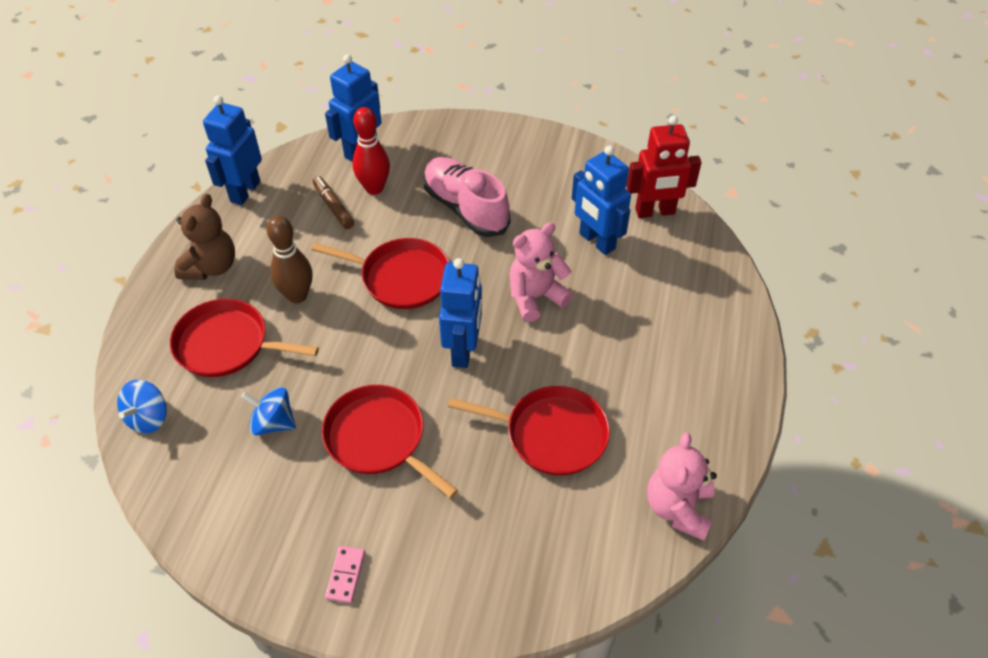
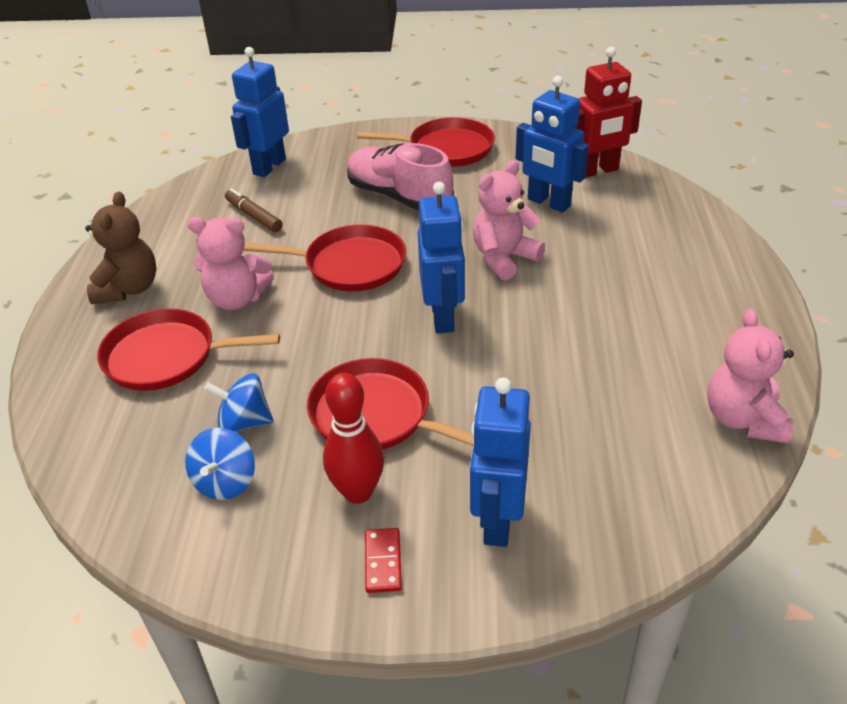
camera: 10 degrees left, 10 degrees down
(148, 418) = (87, 444): blue spinning top -> blue spinning top (225, 482)
(245, 191) = (150, 218): blue robot -> blue robot (497, 520)
(297, 296) = (237, 299): brown bowling pin -> pink teddy bear
(346, 575) = (383, 562): pink domino -> red domino
(374, 188) = (294, 195): red bowling pin -> red bowling pin (358, 492)
(551, 434) = (572, 376): red pan -> red pan (446, 149)

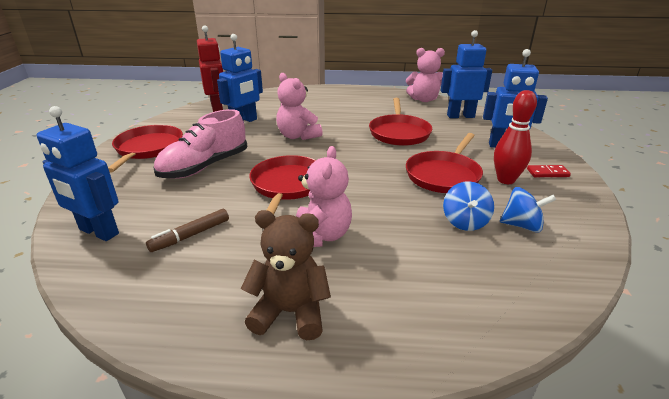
camera: 90 degrees left, 10 degrees down
(166, 356) = (399, 269): red pan -> red pan (399, 133)
(443, 317) = (353, 154): blue robot -> blue robot (460, 116)

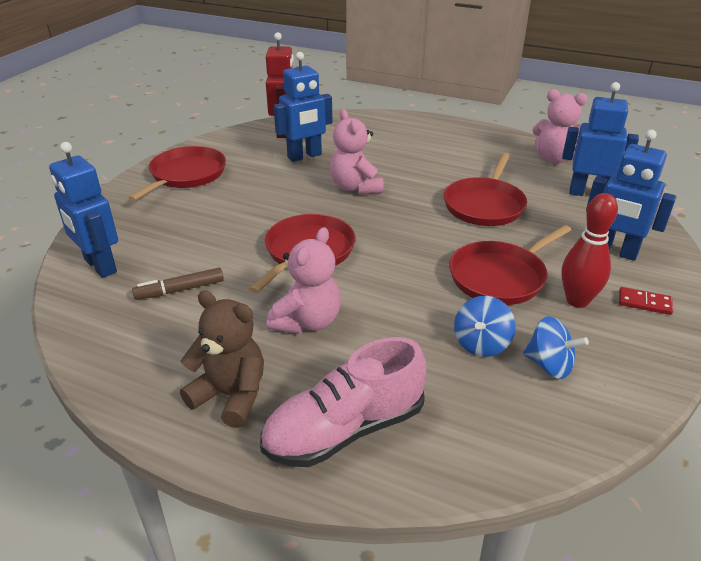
camera: 20 degrees right, 5 degrees up
(204, 167) = (232, 210): pink shoe -> pink shoe (344, 430)

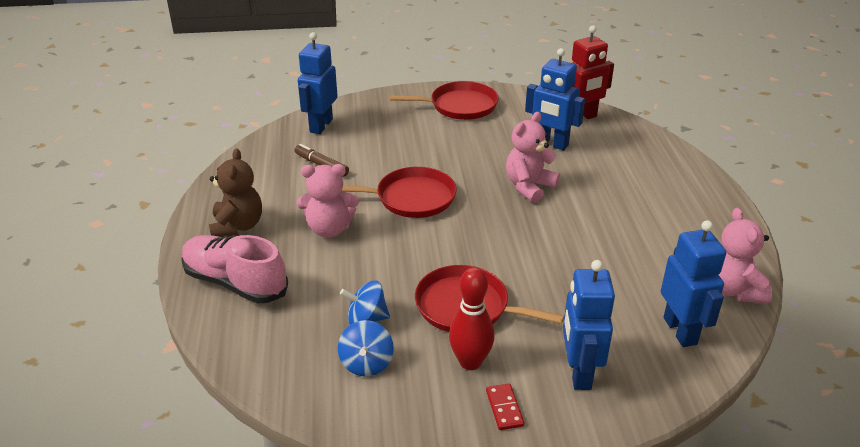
camera: 60 degrees right, 0 degrees up
(484, 205) = (578, 267): red pan -> none

